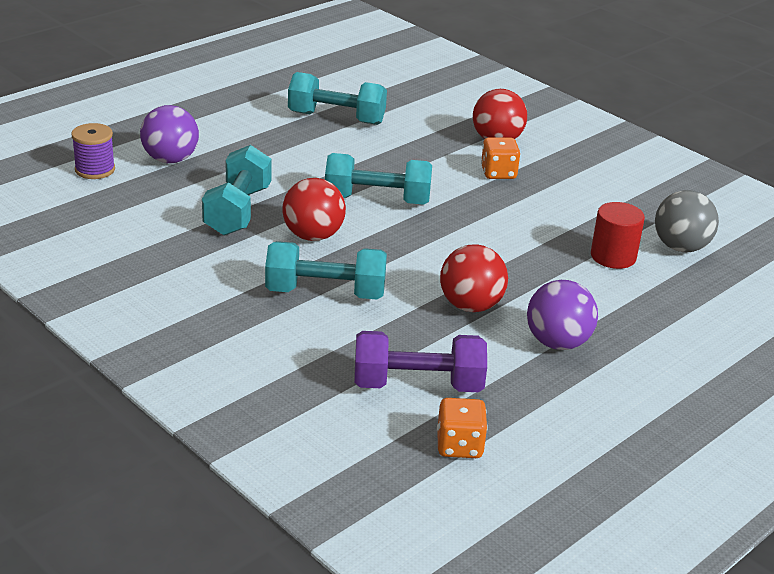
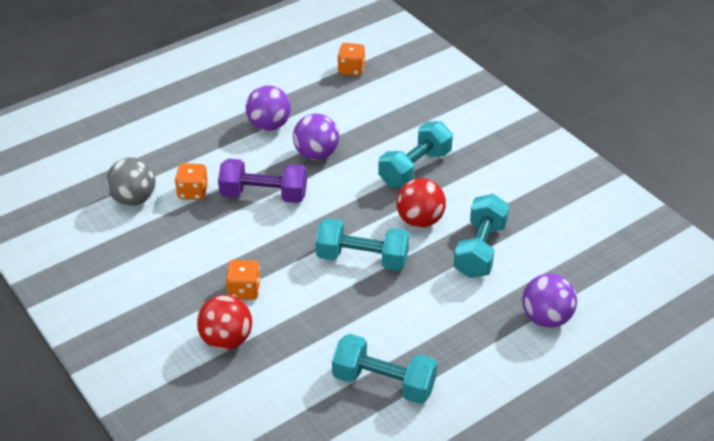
camera: 170 degrees left, 10 degrees up
(95, 170) = (611, 305): purple spool -> none
(325, 293) = (415, 168): turquoise dumbbell -> turquoise dumbbell turned 60 degrees counterclockwise
(417, 385) = (366, 102): purple dumbbell -> purple dumbbell (264, 195)
(471, 306) = (316, 154): red ball -> purple ball
(613, 256) = (193, 192): red cylinder -> orange dice

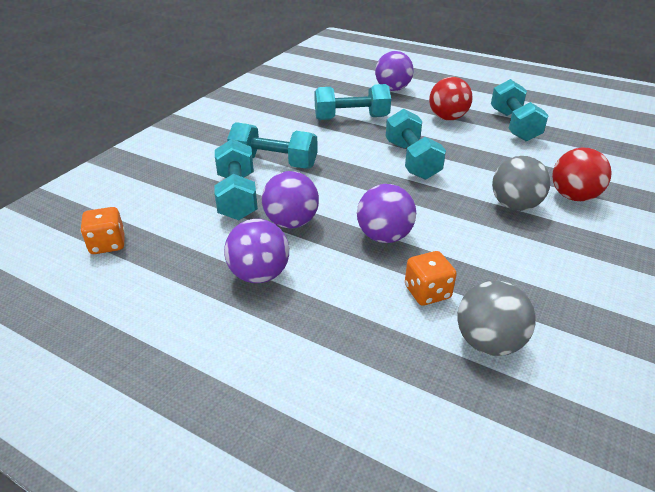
camera: 115 degrees left, 5 degrees down
(244, 290) = (514, 206): orange dice -> grey ball
(264, 195) = (384, 236): purple dumbbell -> purple ball
(372, 136) = (237, 196): none -> turquoise dumbbell
(420, 220) = (341, 146): red ball -> red ball (447, 118)

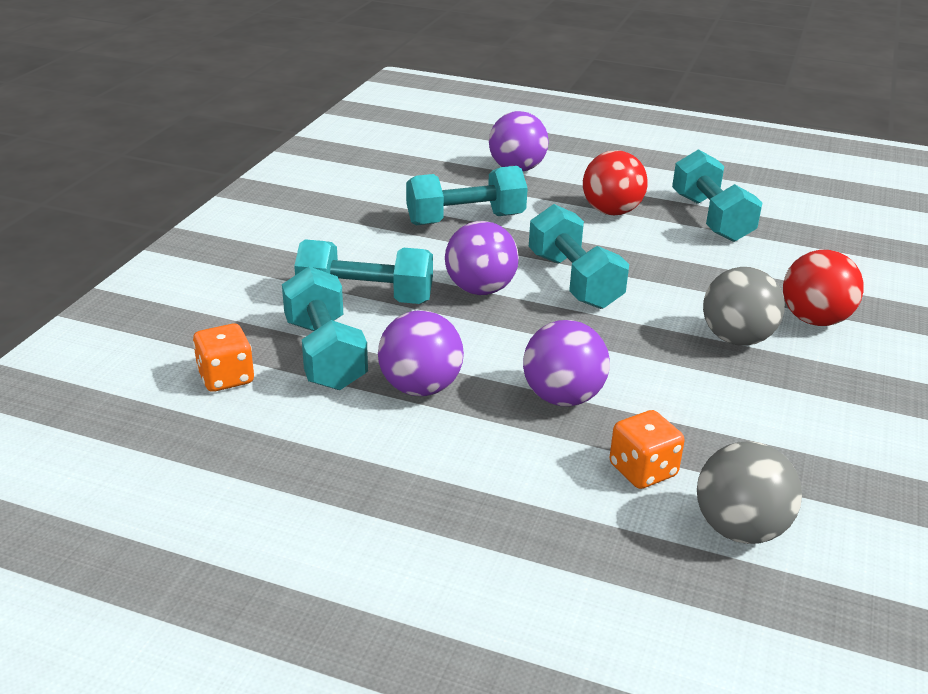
camera: 10 degrees left, 5 degrees down
(108, 244) = (146, 442): orange dice -> orange dice (226, 378)
(259, 274) = (396, 467): purple ball -> purple ball (480, 289)

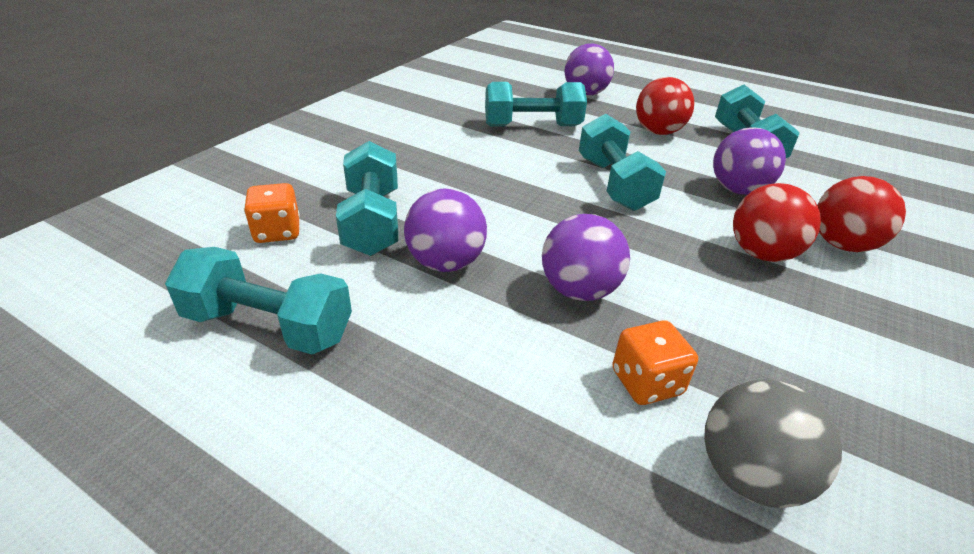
camera: 10 degrees right, 5 degrees up
(365, 298) = (427, 178): turquoise dumbbell -> turquoise dumbbell (268, 326)
(480, 289) = (528, 182): purple ball -> purple ball (737, 190)
(736, 339) = (761, 254): grey ball -> red ball

